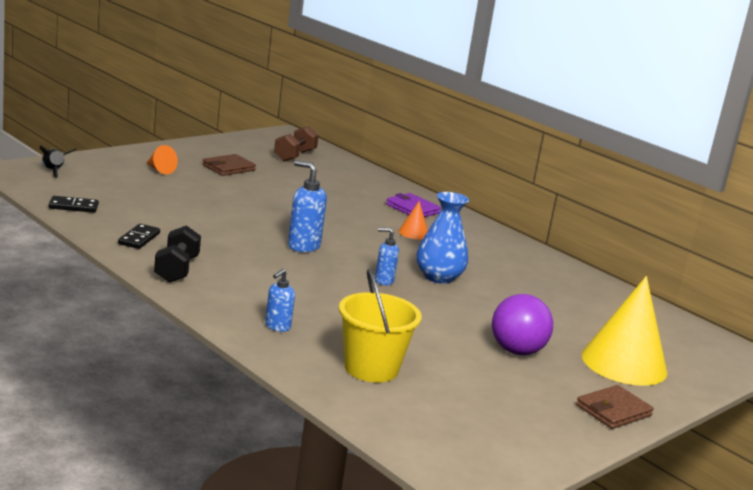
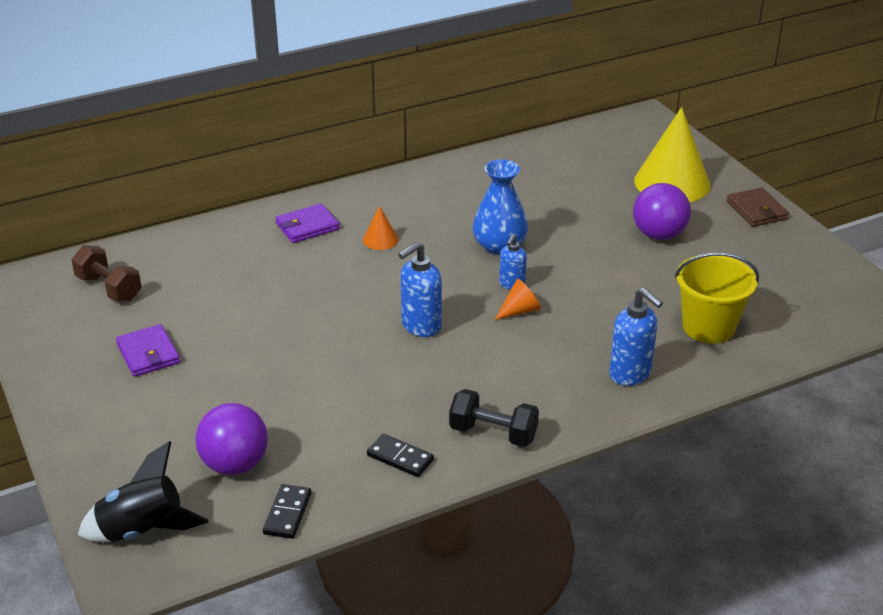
camera: 70 degrees left, 15 degrees up
(53, 171) = (142, 530): black rocket -> black rocket, size x1.65
(120, 192) = (235, 464): none -> purple ball
(160, 170) = (148, 419): orange cone -> orange cone (519, 310)
(228, 168) = (148, 353): brown wallet -> purple wallet
(277, 327) = (630, 374): blue soap dispenser -> blue soap dispenser, size x1.61

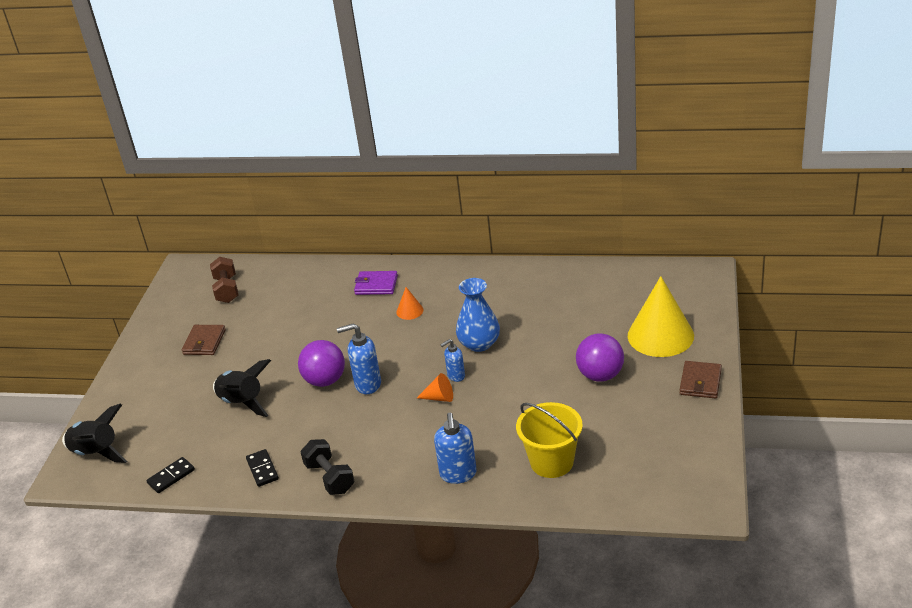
camera: 40 degrees right, 0 degrees up
(148, 353) = (204, 342): purple wallet -> brown wallet
(235, 464) = (176, 433): purple ball -> purple ball (325, 380)
(285, 399) = (243, 402): none -> black rocket

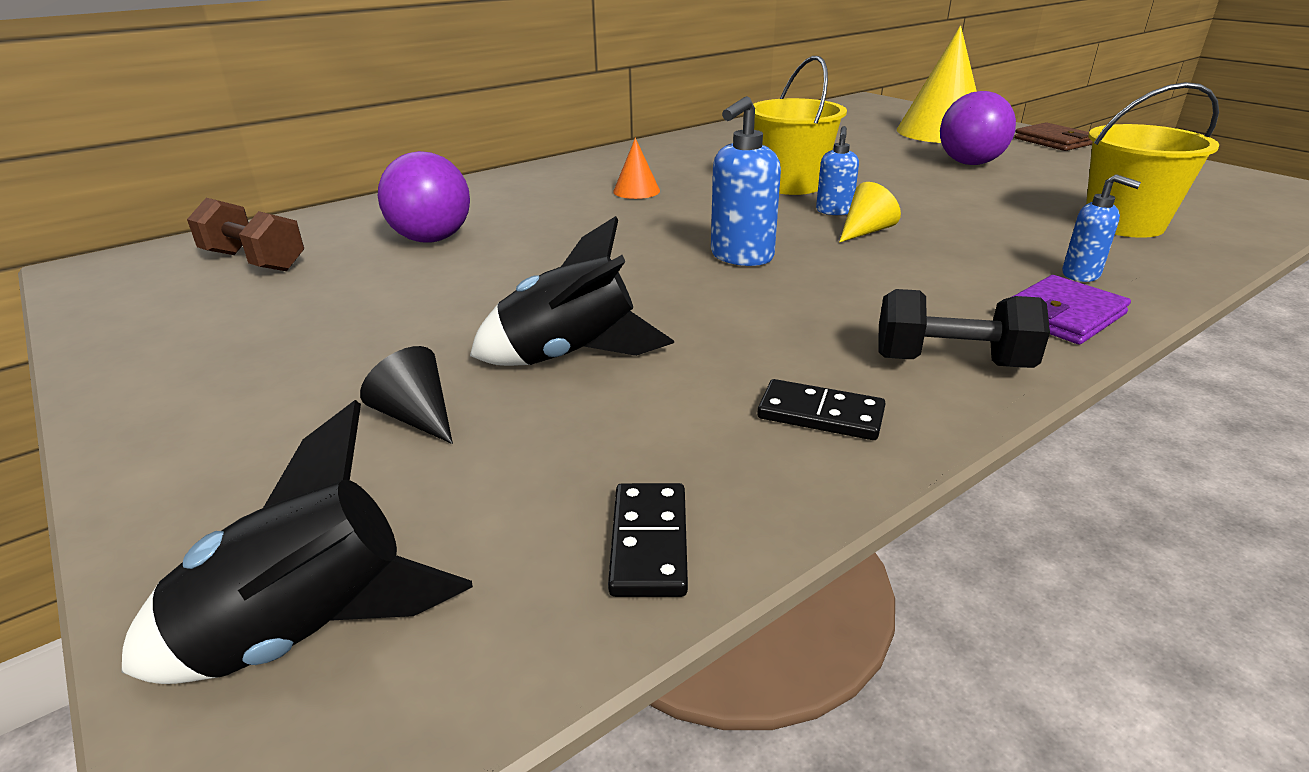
camera: 50 degrees left, 5 degrees down
(180, 402) = (416, 417): none -> black cone
(204, 342) = (317, 324): brown wallet -> none
(325, 380) = (666, 277): purple ball -> purple ball (432, 239)
(376, 285) = (535, 188): purple wallet -> purple wallet (1062, 315)
(439, 397) = (865, 231): orange cone -> yellow cone
(458, 474) = (1081, 275): blue soap dispenser -> blue soap dispenser, size x0.62
(479, 344) = (791, 184): blue vase -> yellow bucket

